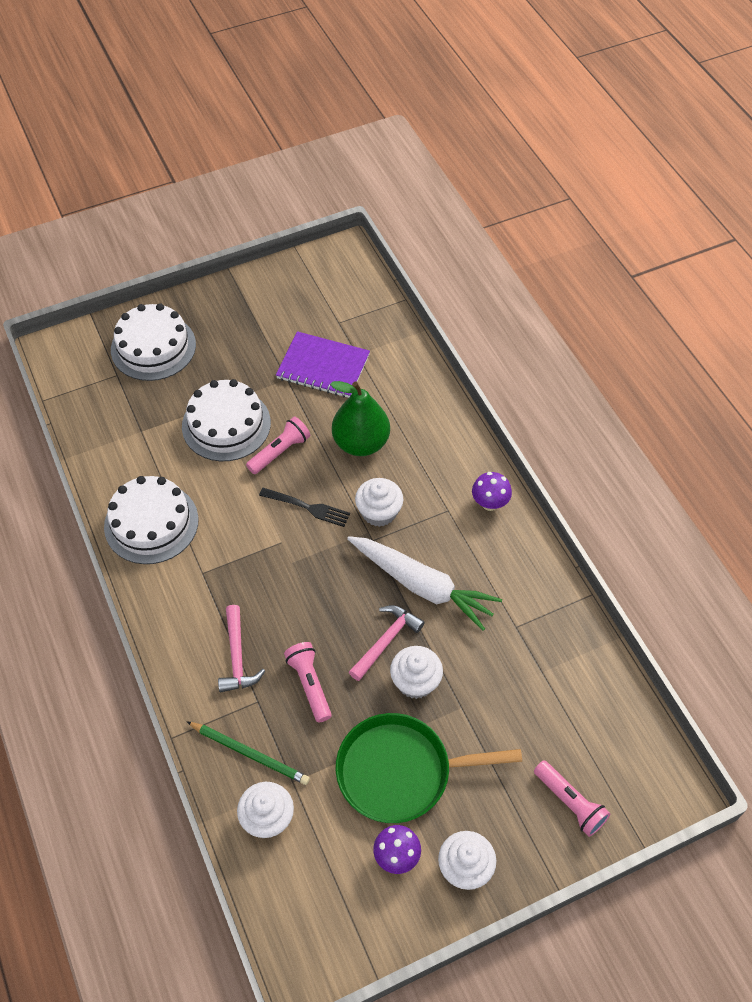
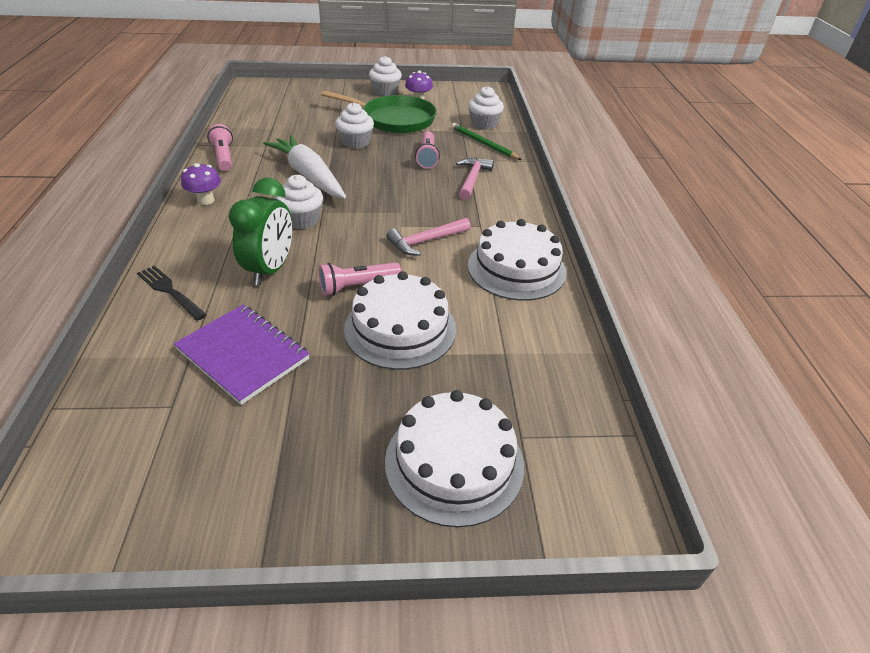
camera: 160 degrees left, 15 degrees down
(308, 507) = (361, 239): black fork -> black fork (170, 291)
(361, 443) = (270, 270): green pear -> green clock
(386, 641) = (359, 160): pink hammer -> pink hammer (425, 241)
(570, 803) = (311, 93): pink flashlight -> pink flashlight (224, 157)

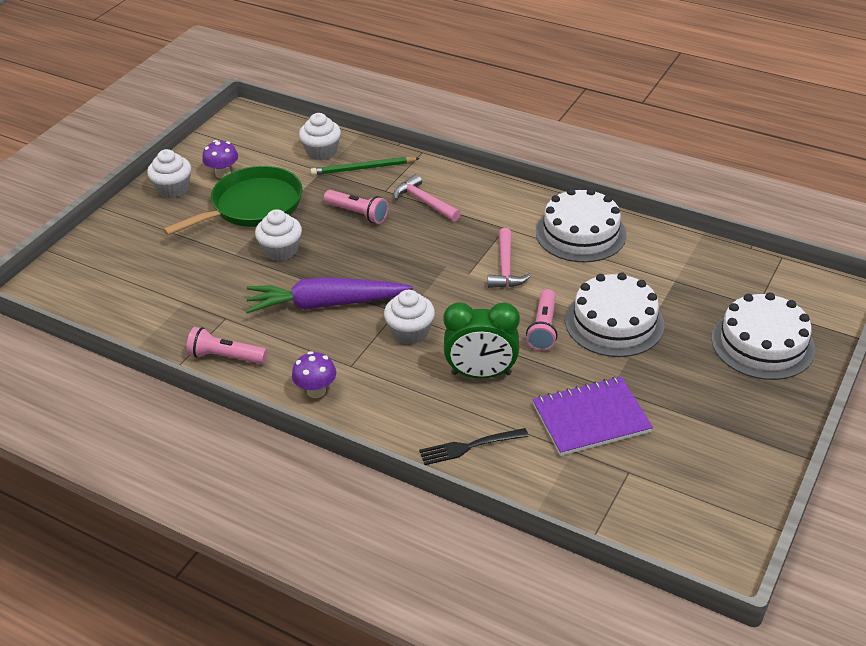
camera: 55 degrees left, 0 degrees up
(270, 270) = (481, 374): green clock -> green clock turned 135 degrees clockwise
(308, 175) = (325, 304): white carrot -> purple carrot

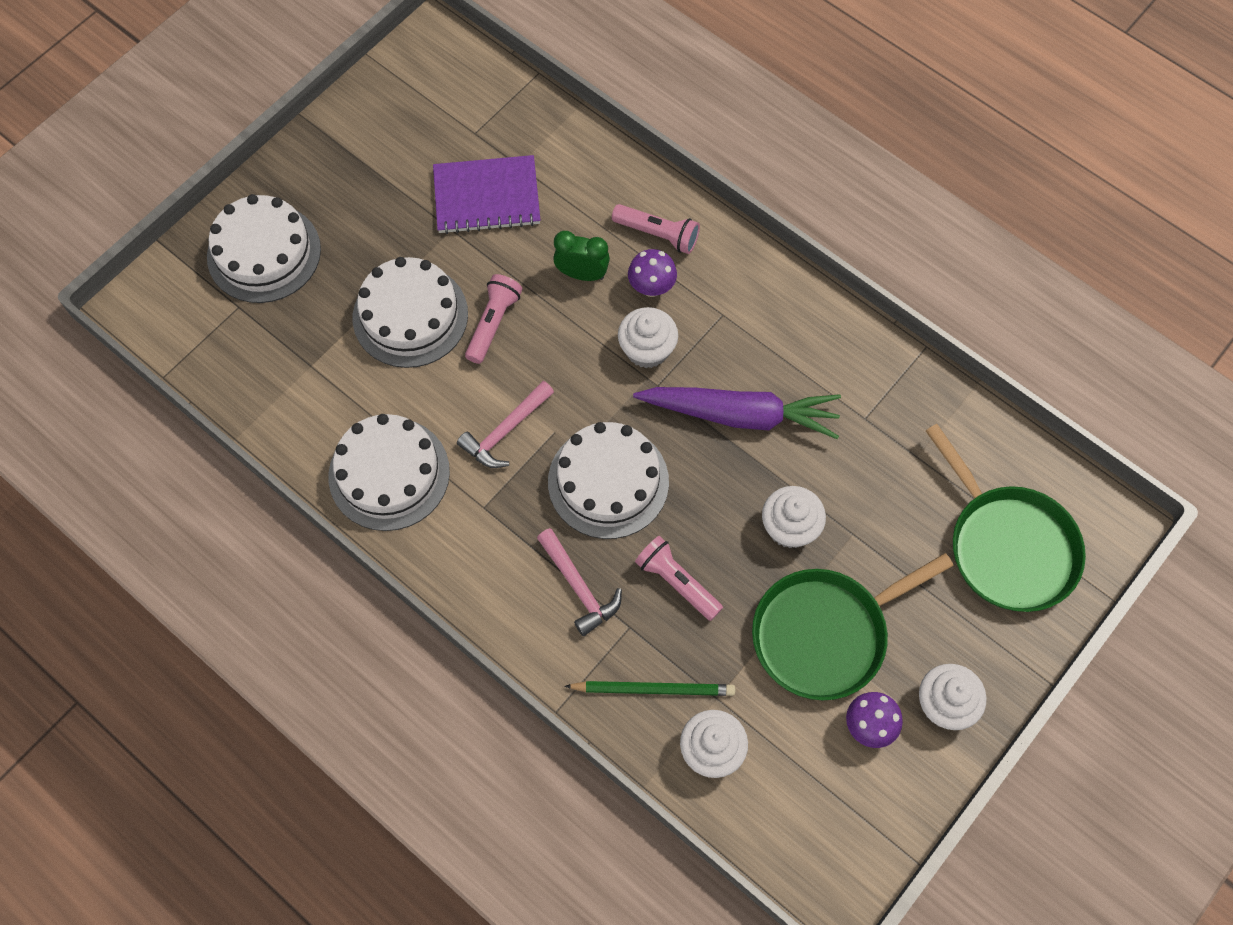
camera: 170 degrees left, 25 degrees up
(119, 264) = (1008, 546): none -> green pan
(225, 357) = (864, 356): pink flashlight -> pink flashlight (658, 234)
(316, 391) = (765, 287): purple mushroom -> purple mushroom (651, 287)
(419, 253) = (608, 481): none -> white cake
(469, 447) = (618, 188): black fork -> none
(481, 374) = (582, 274): green clock -> green clock, size x0.66
(506, 267) = (505, 431): pink hammer -> pink hammer turned 150 degrees counterclockwise

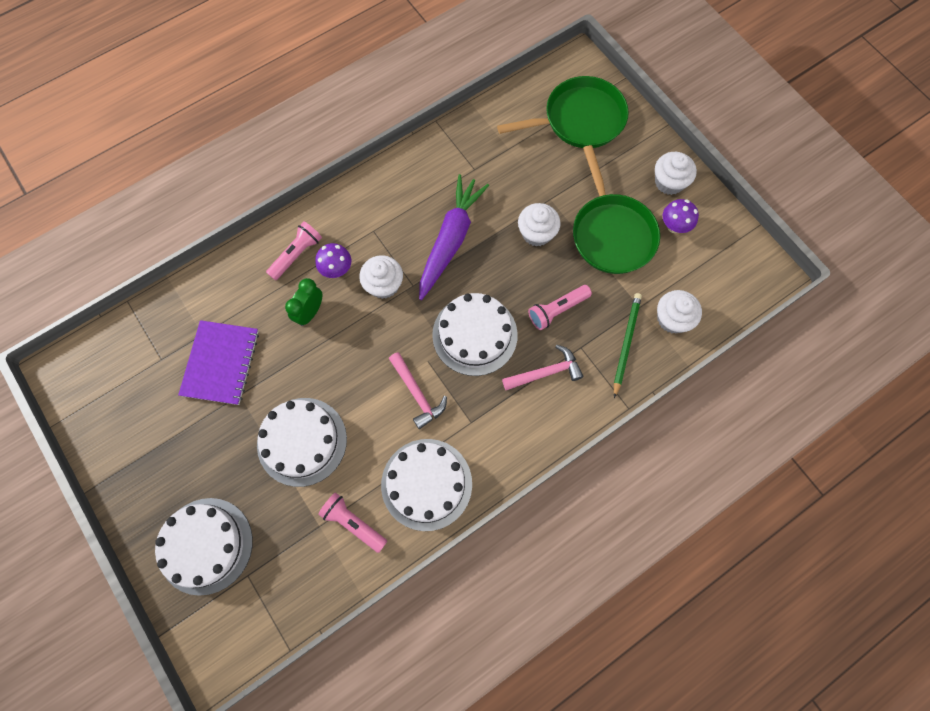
camera: 75 degrees left, 5 degrees up
(493, 323) = (329, 382): pink flashlight -> pink flashlight (353, 523)

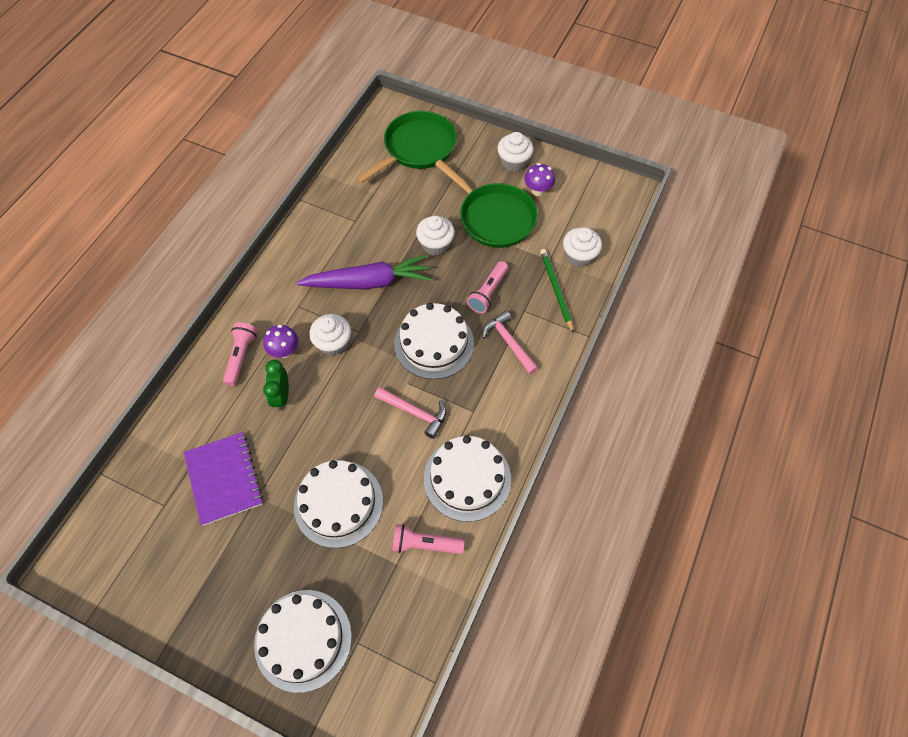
camera: 30 degrees left, 10 degrees down
(450, 240) = (368, 282): purple carrot -> purple carrot turned 90 degrees clockwise
(546, 372) = (508, 342): pink hammer -> pink hammer turned 75 degrees counterclockwise

